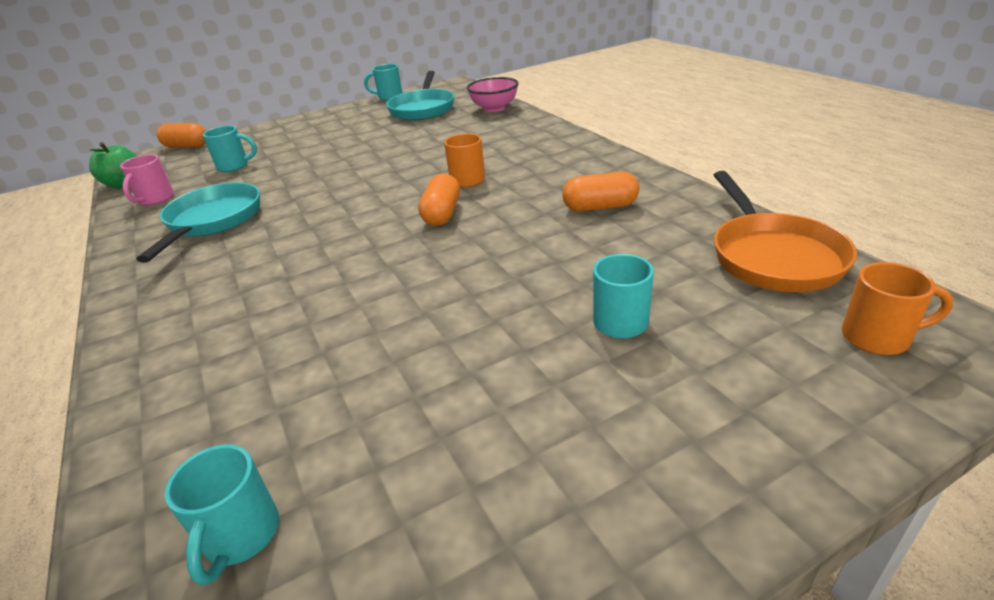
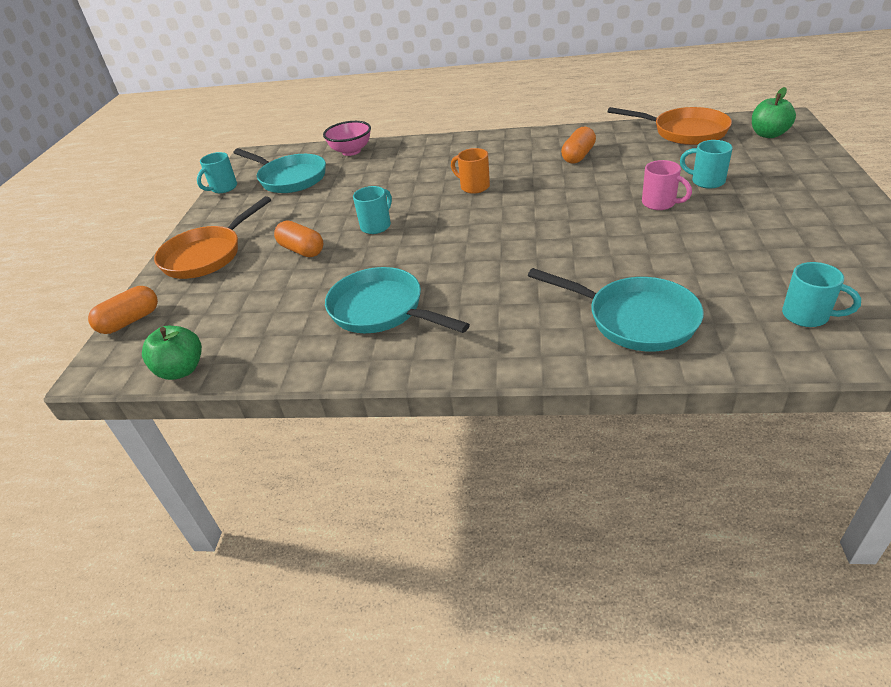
camera: 55 degrees left, 5 degrees up
(155, 199) = (269, 345): pink mug -> pink mug (660, 203)
(213, 366) = (635, 319): none -> turquoise pan
(234, 166) = (257, 291): turquoise mug -> turquoise mug (376, 226)
(282, 132) = (207, 255): none -> orange pan
(442, 214) = (517, 205): orange capsule -> orange capsule (302, 250)
(878, 337) = (768, 134): orange mug -> green apple

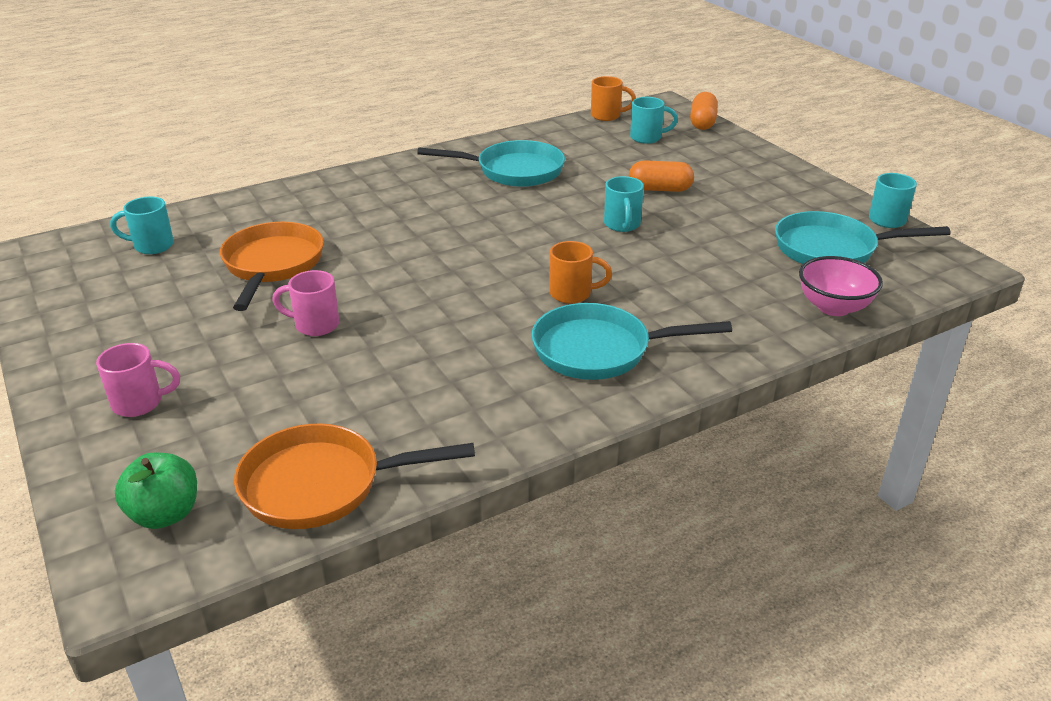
camera: 140 degrees right, 5 degrees down
(181, 370) = (607, 116): green apple -> orange mug
(207, 255) = (742, 165): orange pan -> orange pan (272, 265)
(578, 156) = (474, 380): orange capsule -> none
(635, 319) = (298, 212): turquoise pan -> turquoise pan (599, 350)
(706, 181) = (262, 375): turquoise mug -> turquoise mug (647, 138)
(792, 181) = (140, 403): none -> pink mug

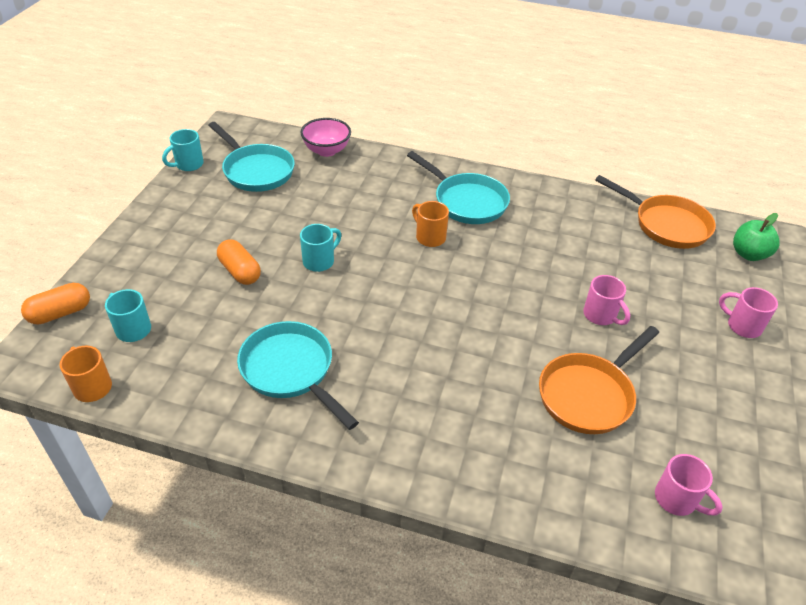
camera: 135 degrees left, 10 degrees up
(152, 246) = (677, 499): turquoise mug -> pink mug

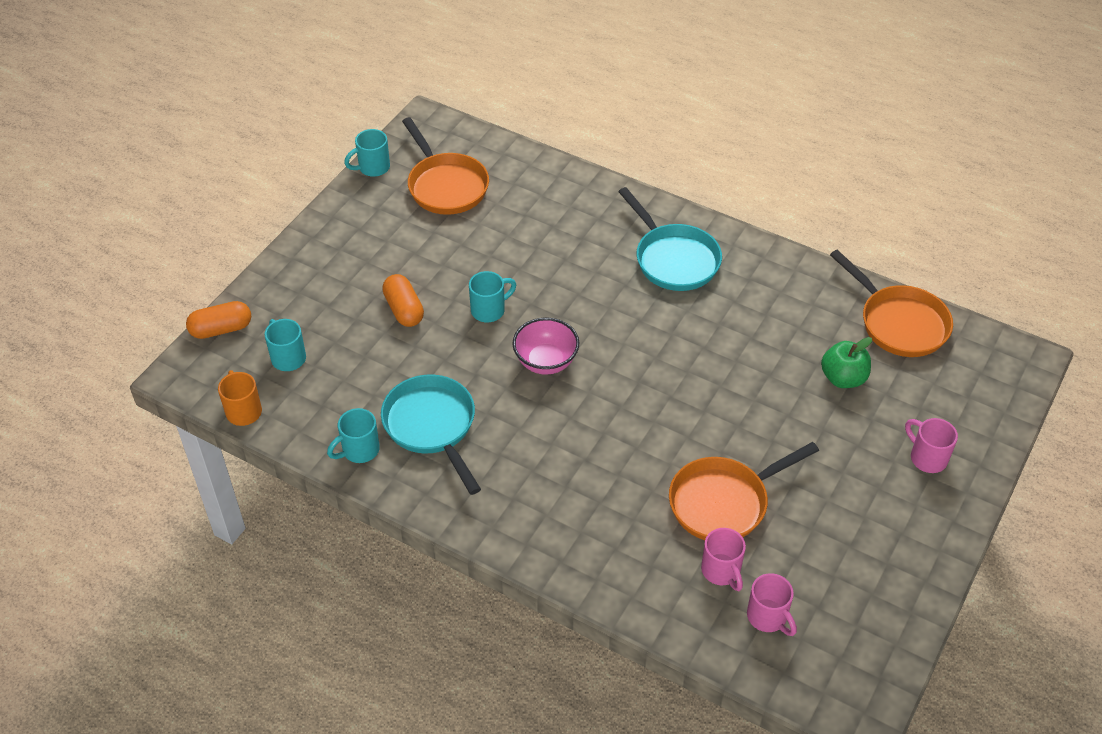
camera: 15 degrees right, 5 degrees up
(221, 406) = (359, 450): none -> turquoise mug
(256, 171) = (446, 186): turquoise pan -> orange pan
(326, 151) = (531, 168): pink bowl -> pink bowl (546, 362)
(429, 237) = (617, 299): orange mug -> none
(600, 315) = (772, 420): pink mug -> pink mug (721, 571)
(749, 254) = (980, 375): green apple -> green apple (843, 378)

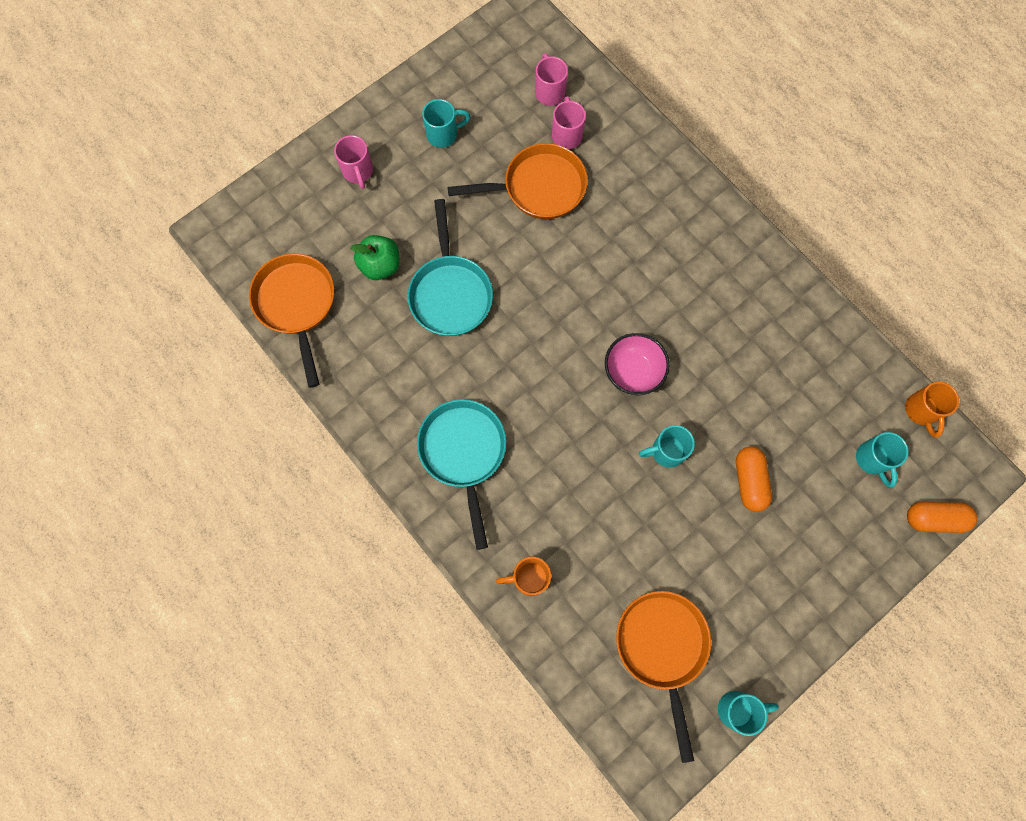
camera: 160 degrees left, 25 degrees up
(359, 450) = (823, 334): turquoise mug -> turquoise mug (443, 134)
(432, 426) = (754, 337): turquoise pan -> turquoise pan (450, 293)
(574, 197) = (529, 578): none -> orange mug

